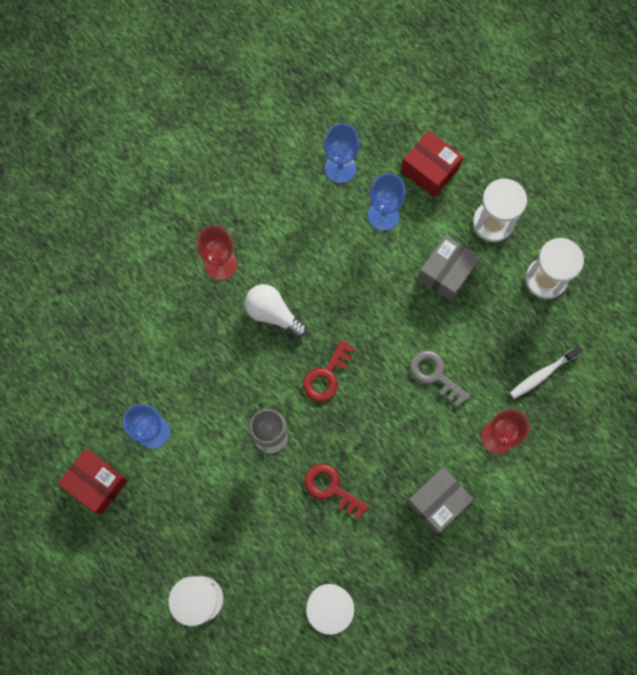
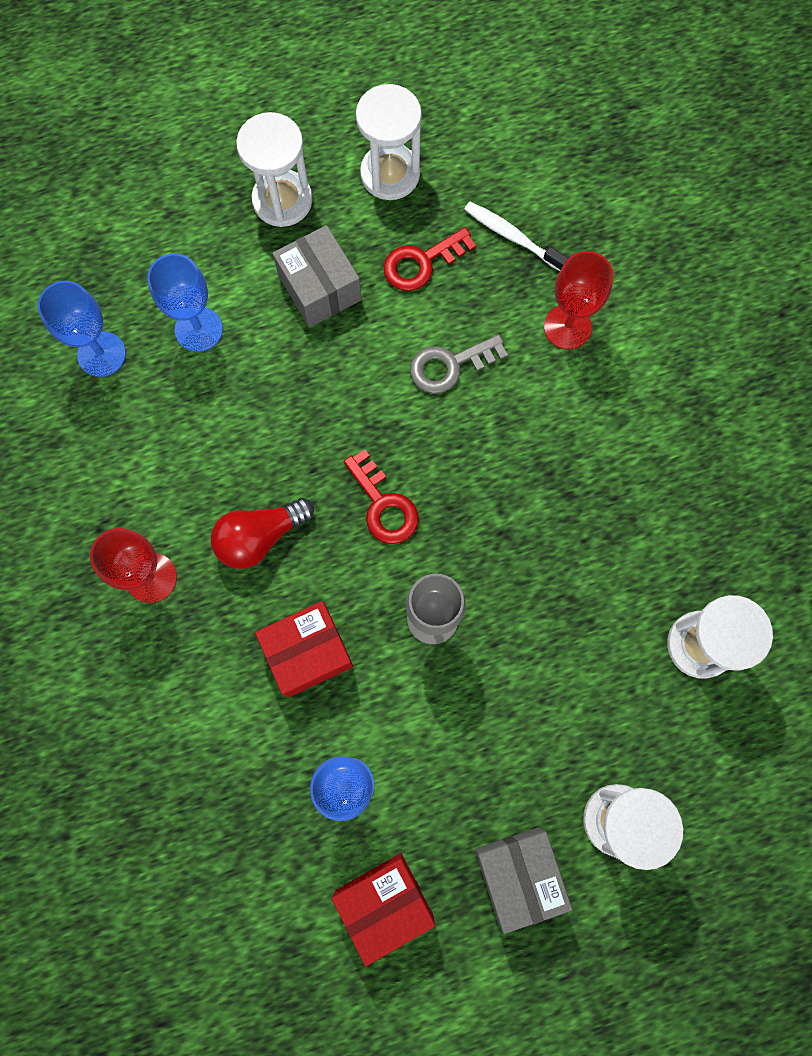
camera: 65 degrees left, 0 degrees up
(273, 313) = (260, 537): white light bulb -> red light bulb
(331, 488) = (541, 569): red key -> red key (422, 263)
(429, 170) = (168, 243): red box -> red box (307, 652)
(437, 501) = (619, 440): grey box -> grey box (518, 875)
(542, 374) = (512, 236): white toothbrush -> white toothbrush turned 135 degrees clockwise

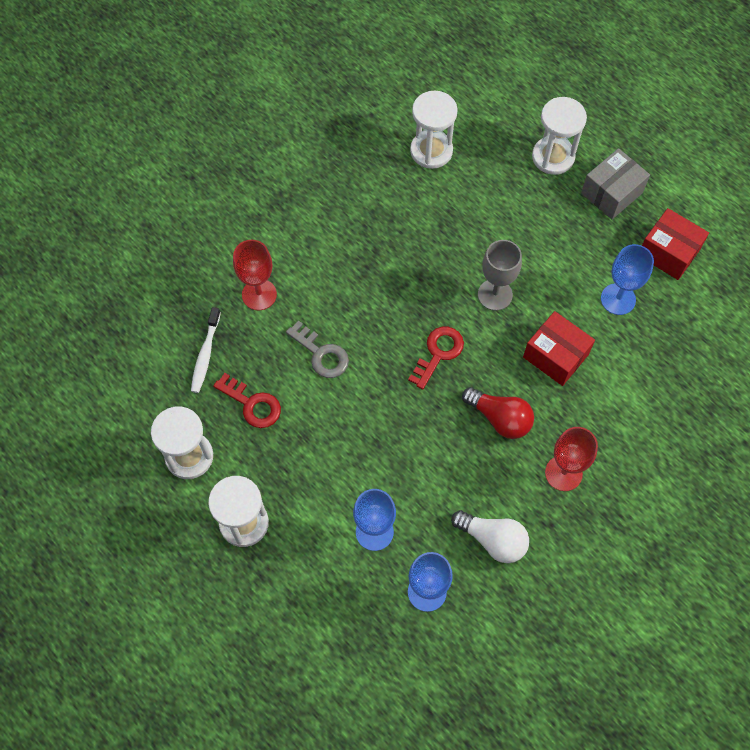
camera: 115 degrees left, 10 degrees down
(118, 453) = (493, 540): none -> white light bulb
(320, 288) = (303, 463): grey box -> none

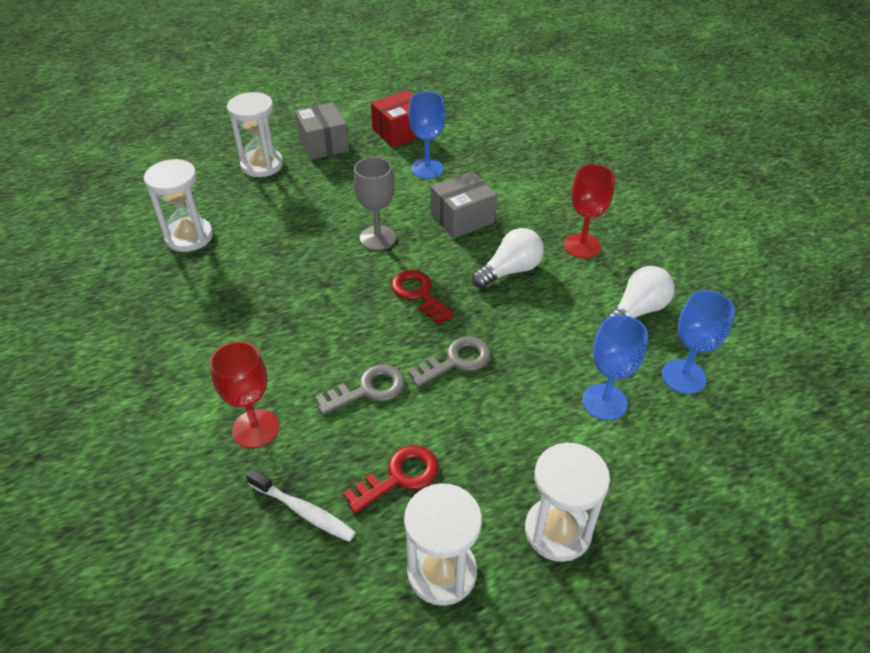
camera: 70 degrees left, 20 degrees down
(374, 407) = (456, 361): none -> grey key
(500, 418) = (510, 271): red light bulb -> white light bulb
(555, 355) = (462, 218): red box -> grey box

